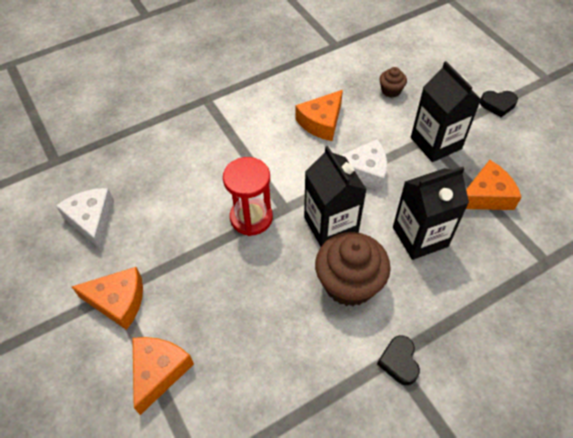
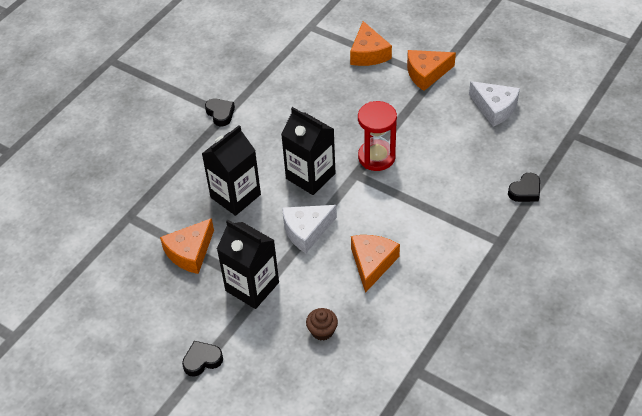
camera: 155 degrees right, 5 degrees down
(148, 128) = (525, 191): none -> black heart
(349, 283) = (275, 143): brown cupcake -> none

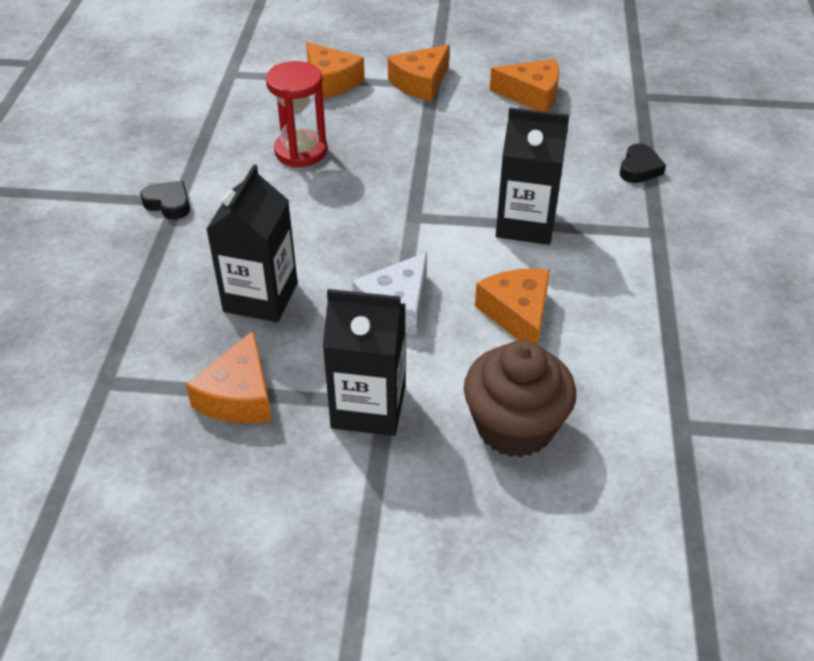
camera: 30 degrees left, 5 degrees down
(202, 360) = (362, 545): black heart -> none
(310, 176) = (353, 238): black carton -> black carton (526, 224)
(322, 331) = (515, 426): brown cupcake -> brown cupcake, size x2.09
(376, 157) = (427, 189): red hourglass -> red hourglass (301, 151)
(495, 108) = (532, 95): white cheese -> orange cheese

